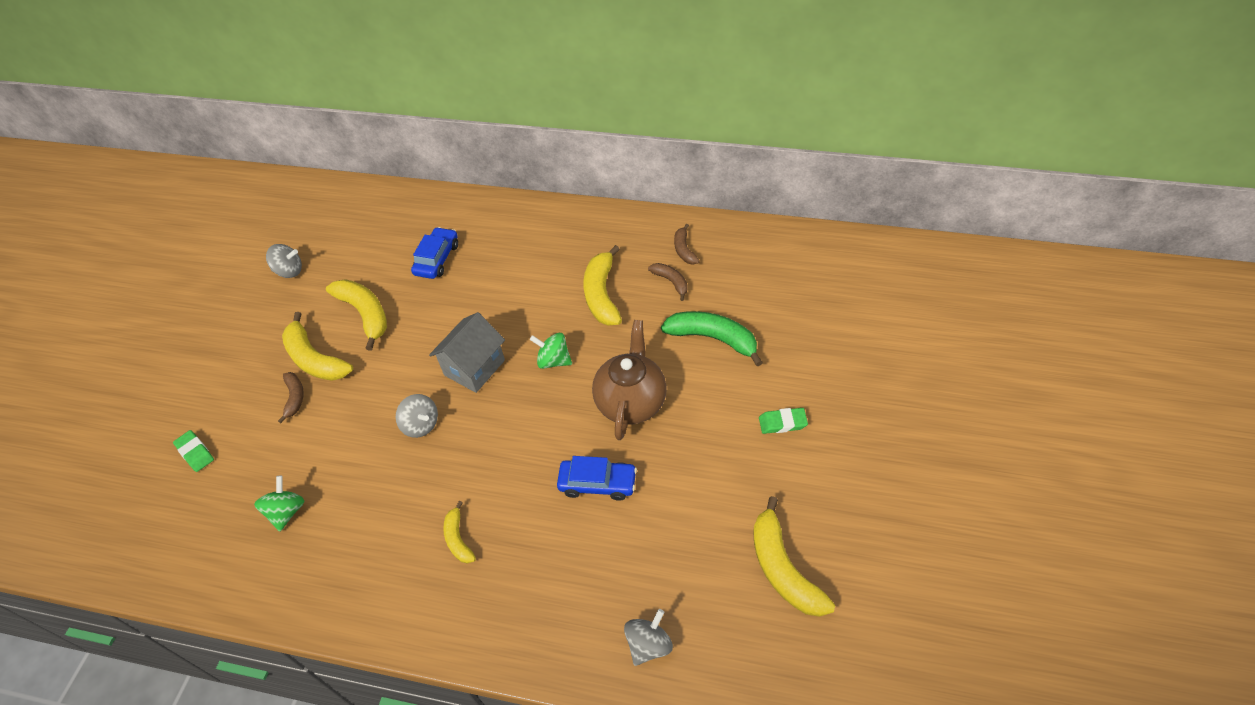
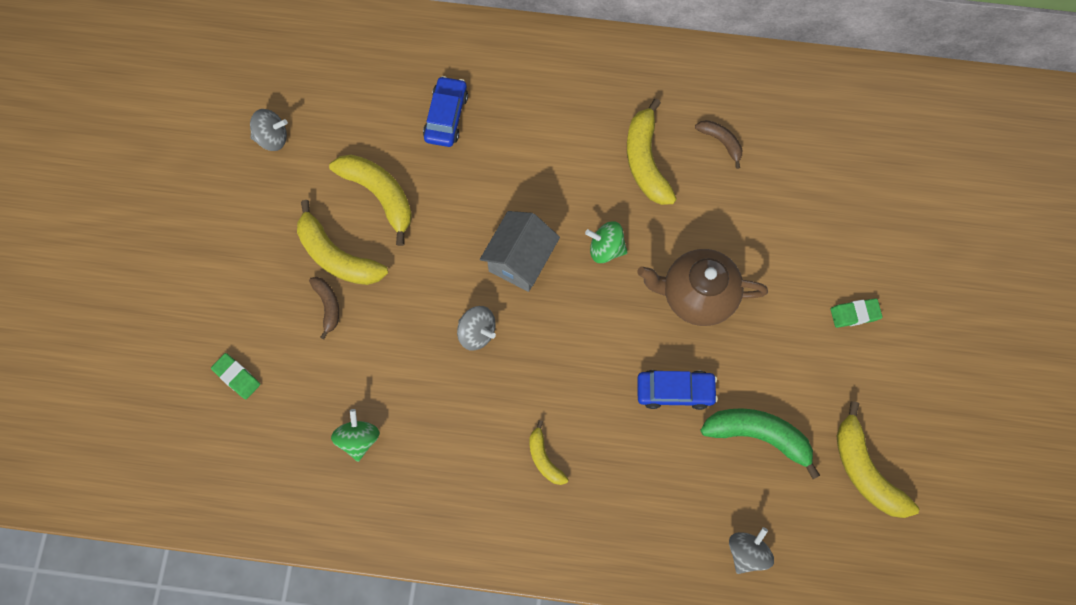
camera: 10 degrees left, 20 degrees up
(631, 402) = (696, 296): brown teapot -> brown teapot turned 90 degrees counterclockwise
(684, 250) = (731, 97): brown banana -> none
(713, 338) = (775, 215): green banana -> green banana (759, 436)

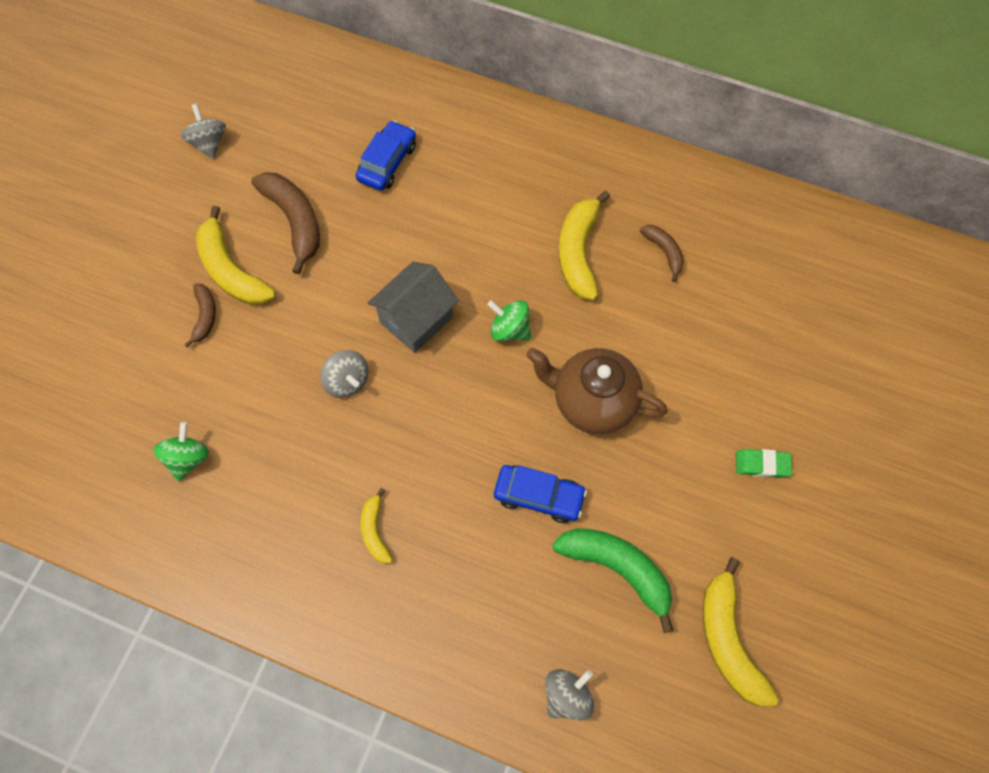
camera: 15 degrees right, 5 degrees down
(237, 377) = (88, 364): green eraser -> none
(272, 138) = (209, 143): grey spinning top -> grey spinning top turned 120 degrees counterclockwise
(379, 195) = (295, 221): yellow banana -> brown banana

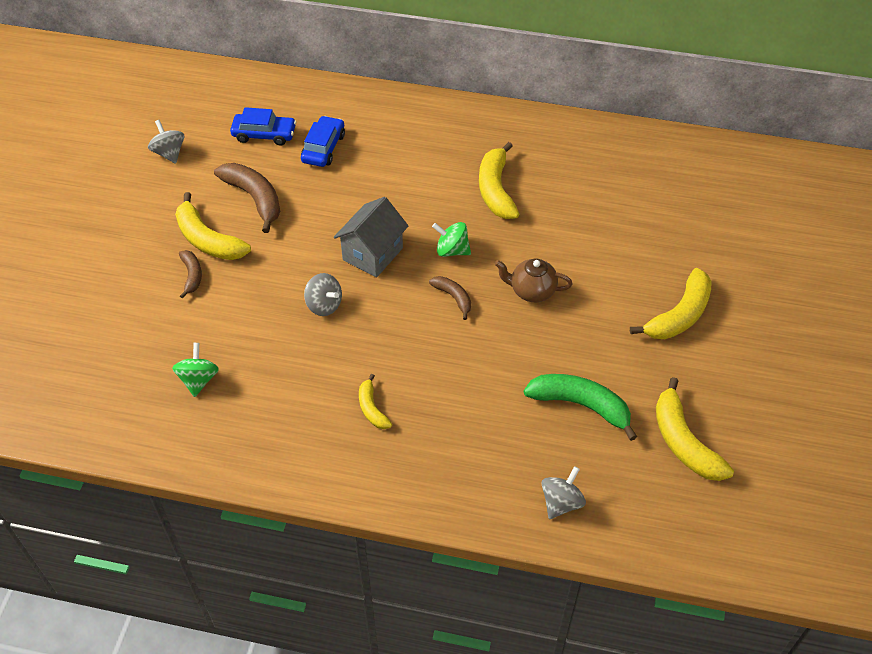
camera: 10 degrees left, 15 degrees down
(539, 496) = (503, 363): blue car -> blue car (264, 134)
(592, 401) = (531, 291): brown teapot -> brown teapot, size x0.65
(664, 252) = (565, 181): brown banana -> brown banana (453, 297)
(762, 464) = (679, 315): green eraser -> yellow banana

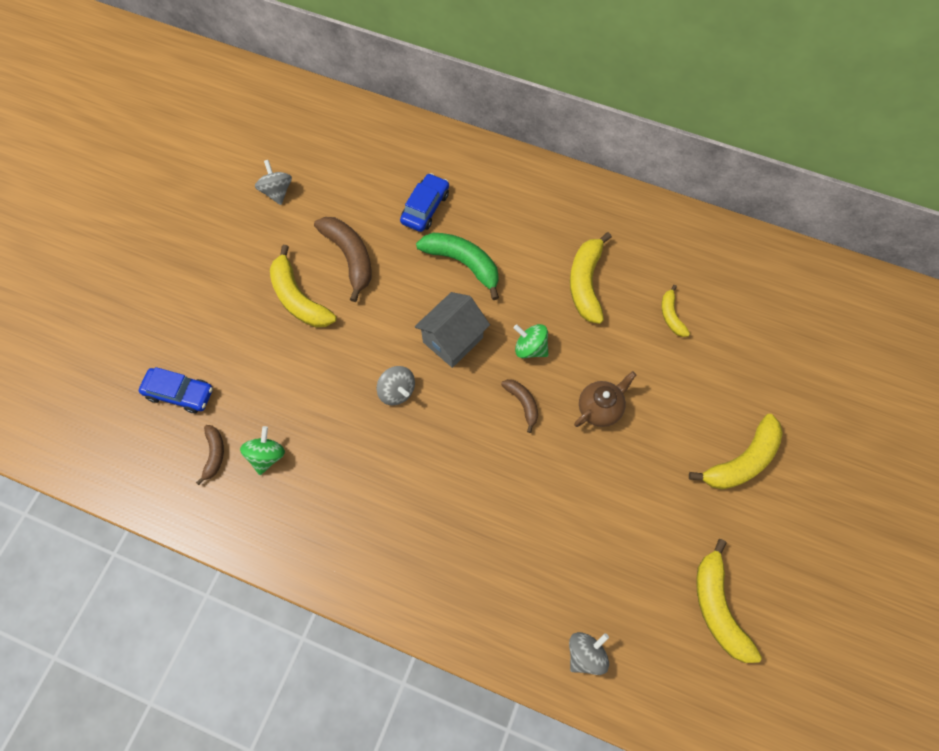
camera: 10 degrees right, 15 degrees up
(192, 275) = (277, 337): brown banana -> brown banana (214, 454)
(264, 134) = (370, 183): blue car -> blue car (179, 393)
(372, 408) = (423, 516): yellow banana -> yellow banana (671, 315)
(531, 291) = (600, 408): brown teapot -> brown teapot turned 120 degrees clockwise
(581, 405) = (625, 548): green banana -> green banana (463, 263)

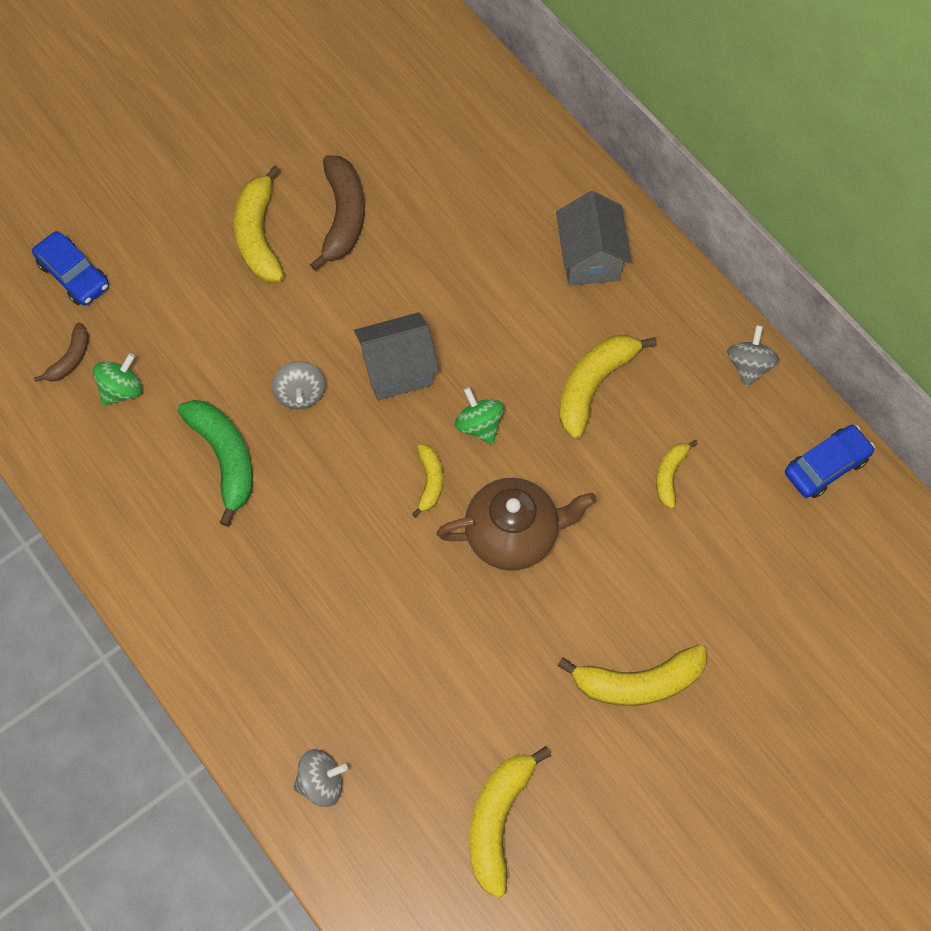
camera: 30 degrees right, 0 degrees up
(277, 191) = (309, 100): grey spinning top -> grey spinning top (749, 365)
(425, 208) = (464, 202): blue car -> blue car (826, 466)
(463, 263) = (466, 288): green banana -> green banana (225, 458)
(522, 403) = (430, 481): brown banana -> yellow banana
(530, 204) = (590, 258): none -> grey house
(600, 408) = (513, 534): brown teapot -> brown teapot, size x1.54

